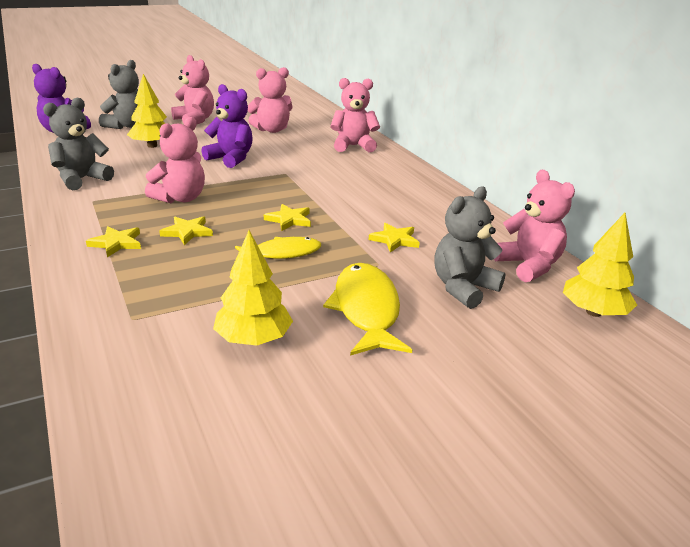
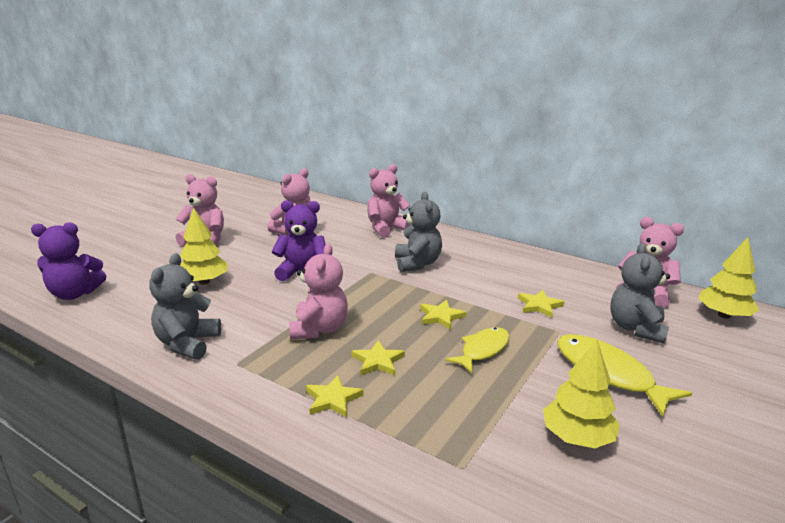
camera: 30 degrees left, 5 degrees down
(127, 126) = (141, 267): grey teddy bear -> grey teddy bear (417, 263)

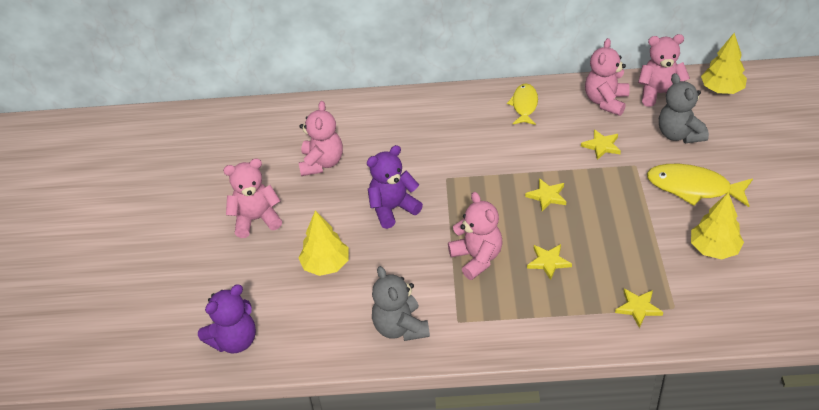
camera: 30 degrees left, 20 degrees up
(333, 399) = (554, 309): yellow star -> yellow star (638, 308)
(386, 228) = (398, 116): pink teddy bear -> pink teddy bear (606, 101)
(417, 263) = (471, 147): grey teddy bear -> none
(482, 350) = (604, 212): yellow fish -> yellow fish (524, 105)

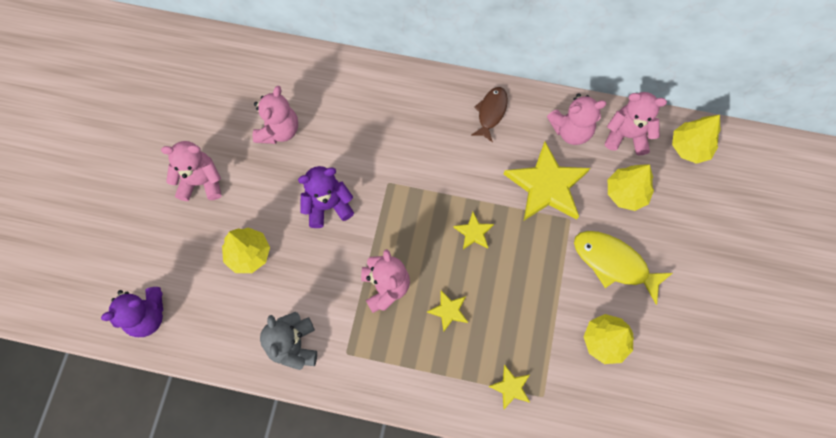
camera: 10 degrees right, 25 degrees up
(524, 105) = (491, 112): yellow fish -> brown fish
(601, 146) = (546, 186): yellow star -> yellow star, size x2.16
(606, 101) = (571, 130): pink teddy bear -> pink teddy bear turned 135 degrees counterclockwise
(679, 134) = (626, 193): grey teddy bear -> yellow tree

